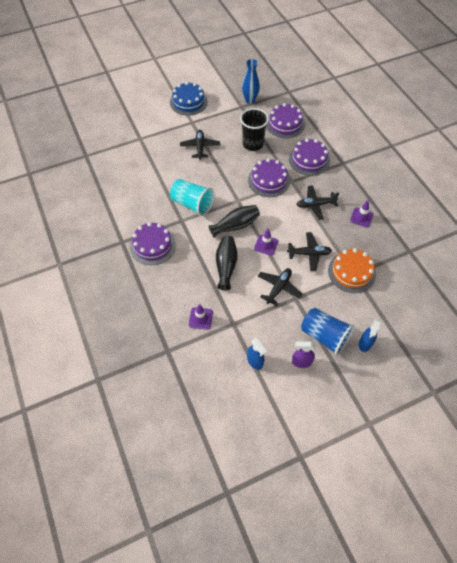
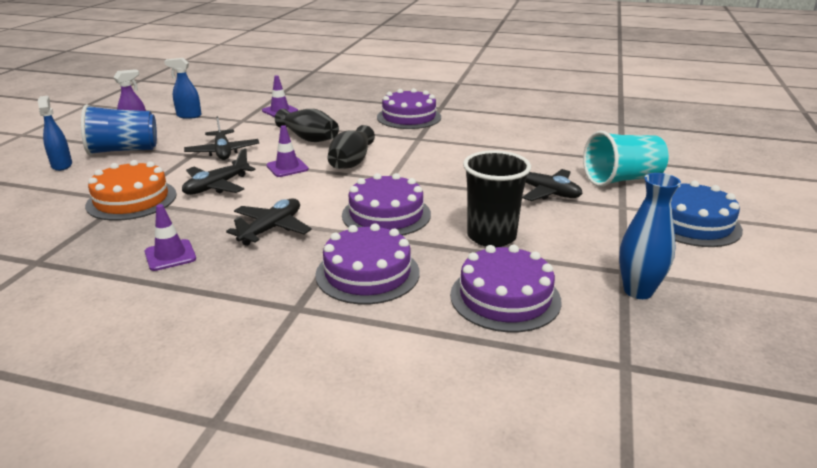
camera: 130 degrees right, 30 degrees down
(192, 204) = (434, 151): turquoise cup -> turquoise cup (622, 179)

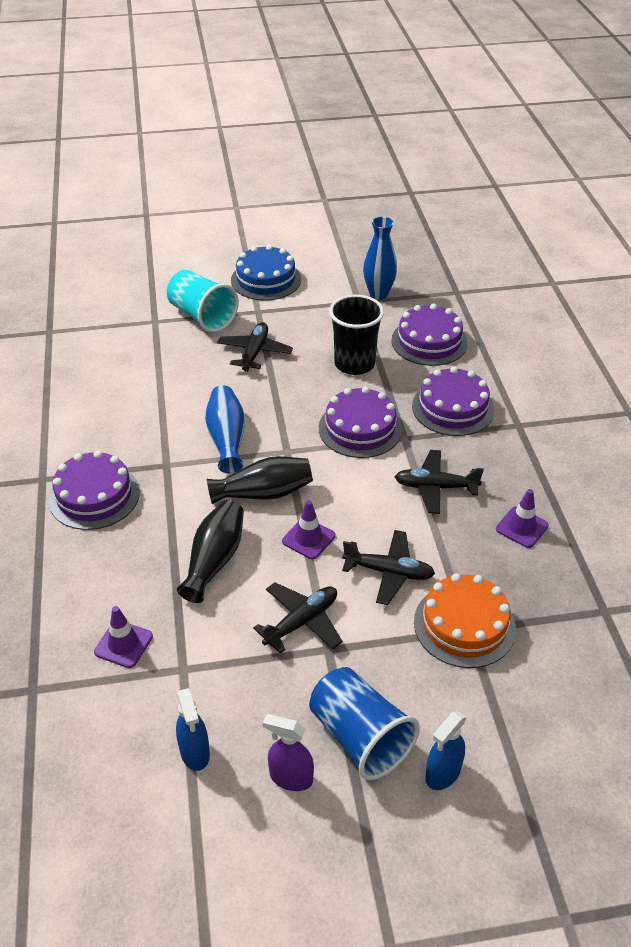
camera: 115 degrees left, 15 degrees up
(428, 161) = (227, 439): none -> blue vase

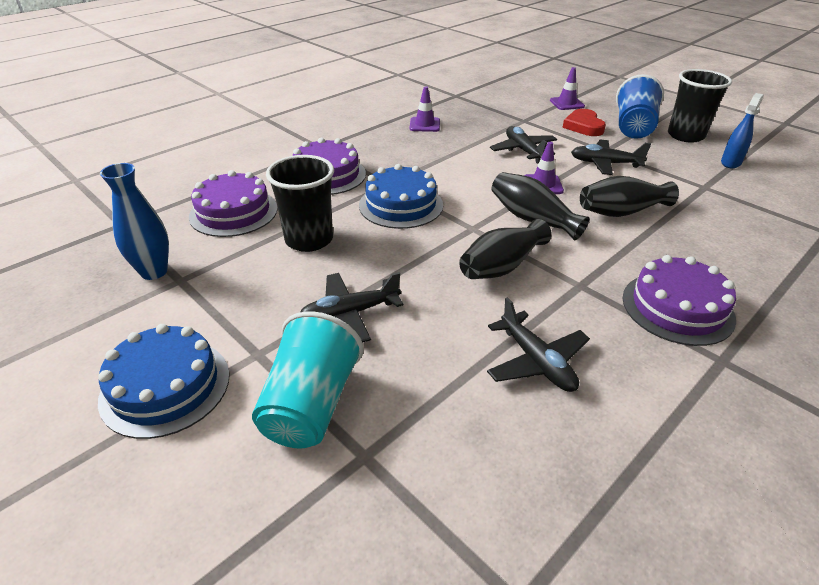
camera: 125 degrees left, 5 degrees down
(123, 644) = (737, 215): purple traffic cone -> purple traffic cone (567, 103)
(227, 439) = (501, 266): blue vase -> black vase
(290, 777) = (685, 136): purple spray bottle -> black cup
(360, 428) = (401, 205): purple cake -> blue cake
(405, 681) = (583, 126): none -> red heart
(435, 487) = (426, 157): black plane -> black plane (536, 361)
(442, 773) = (611, 107): blue spray bottle -> none
(464, 625) = (523, 122): orange cake -> none

